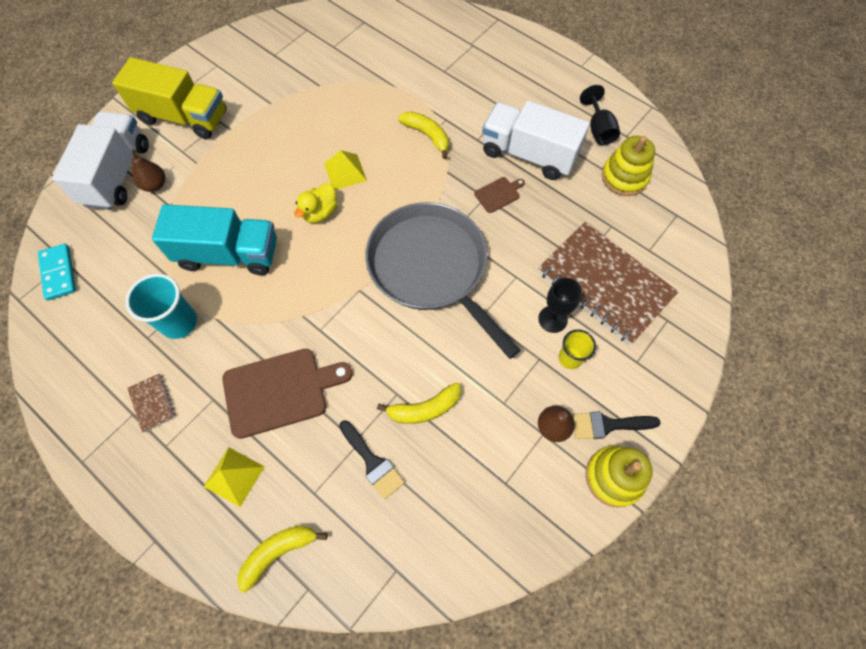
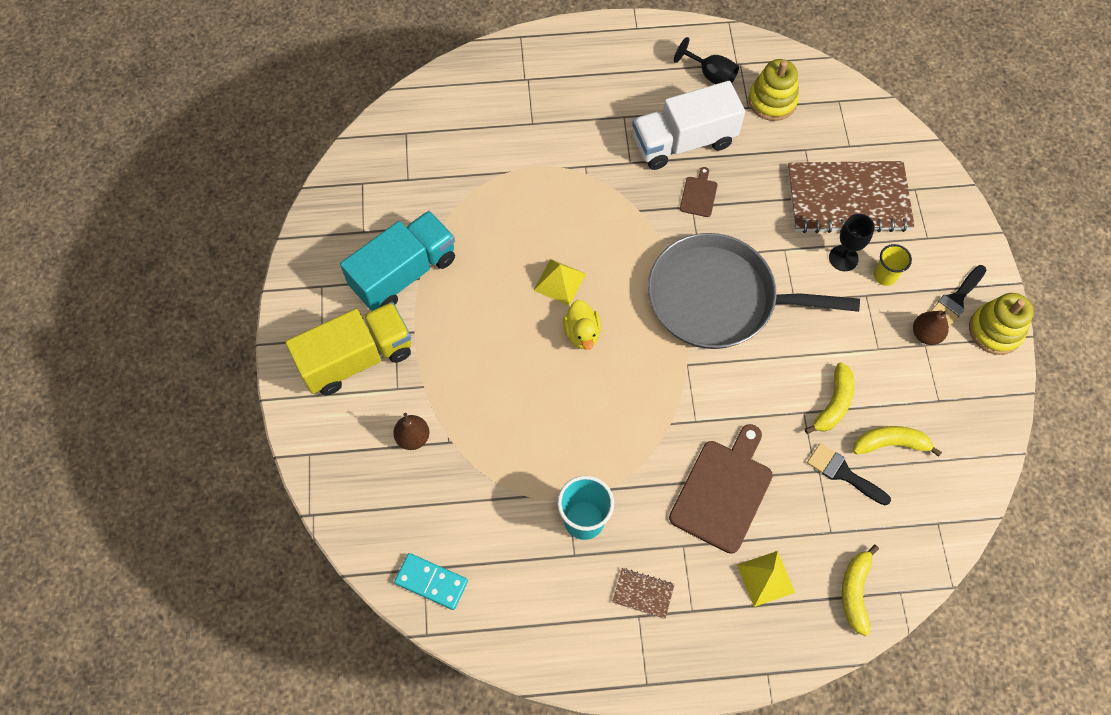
camera: 45 degrees left, 0 degrees up
(117, 174) = (366, 460): white truck -> none
(229, 254) = (553, 433): turquoise truck -> turquoise truck (404, 273)
(372, 462) = (843, 473): black brush -> black brush turned 150 degrees counterclockwise
(427, 136) = (587, 193): yellow banana -> yellow banana (890, 443)

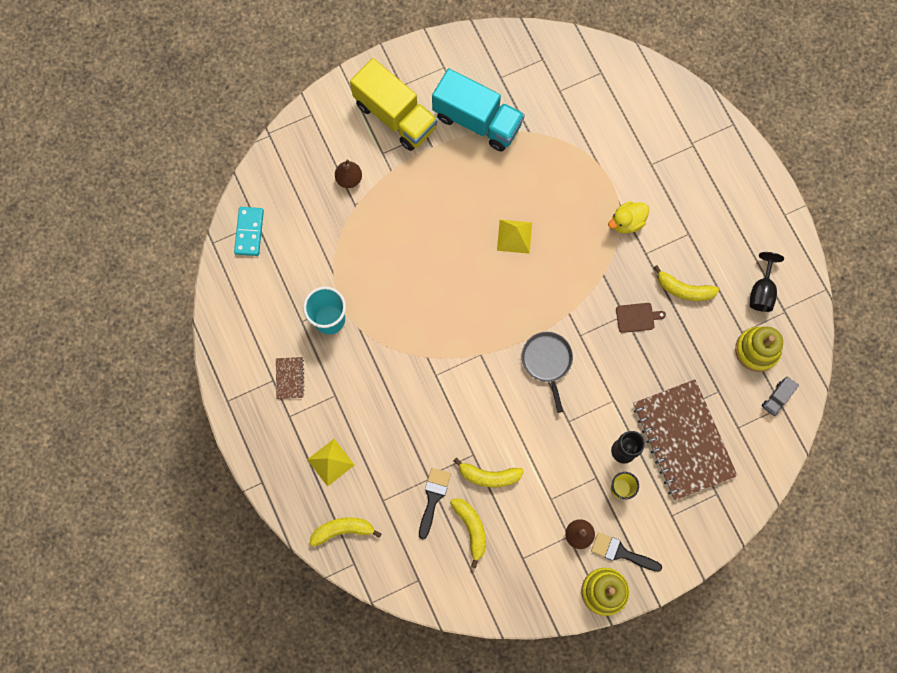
camera: 70 degrees right, 10 degrees up
(582, 333) = (477, 268): yellow duck -> yellow duck (627, 222)
(683, 142) = (684, 289): white truck -> yellow banana
(719, 298) = (547, 361): grey pan -> grey pan, size x0.48
(723, 491) = (386, 412): brown cutting board -> none
(828, 102) = (777, 398): none -> grey truck

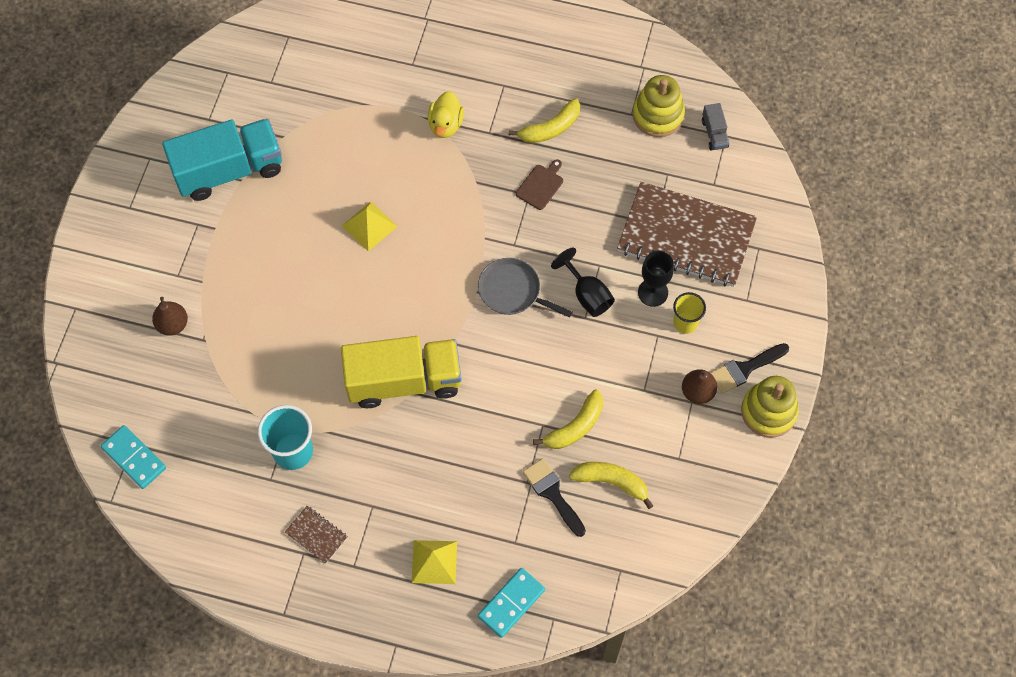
camera: 50 degrees left, 10 degrees down
(343, 530) = (511, 603): yellow banana -> turquoise domino
(395, 116) = (153, 236): yellow truck -> yellow truck (404, 381)
(761, 291) = (609, 70): black goblet -> black goblet (587, 295)

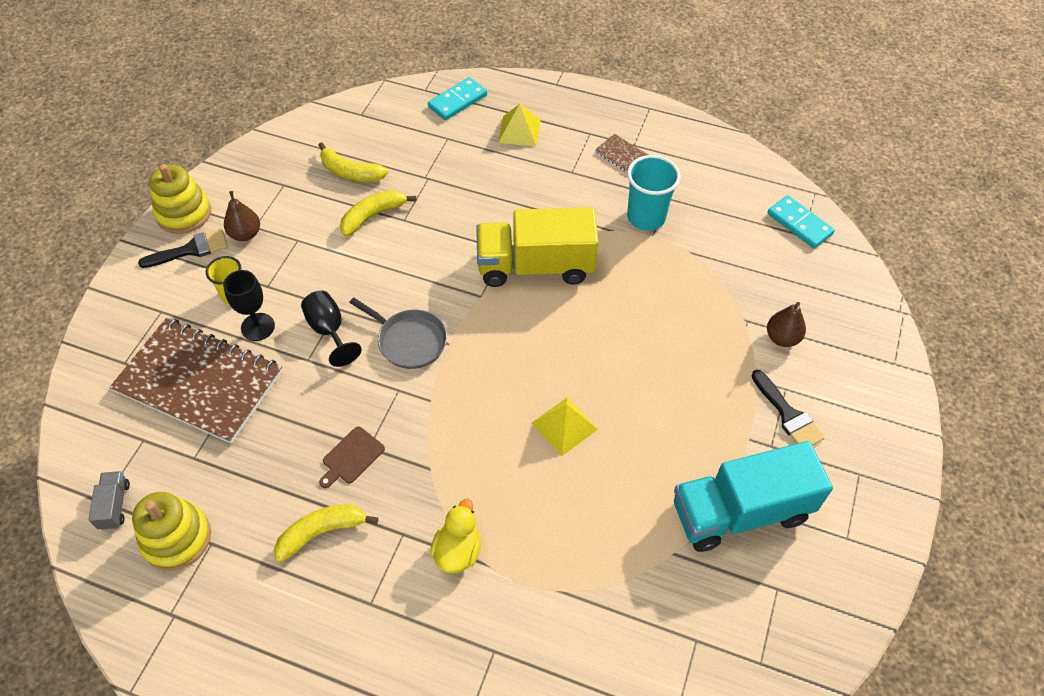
camera: 175 degrees left, 10 degrees down
(552, 494) = (406, 168): black brush -> black brush (788, 415)

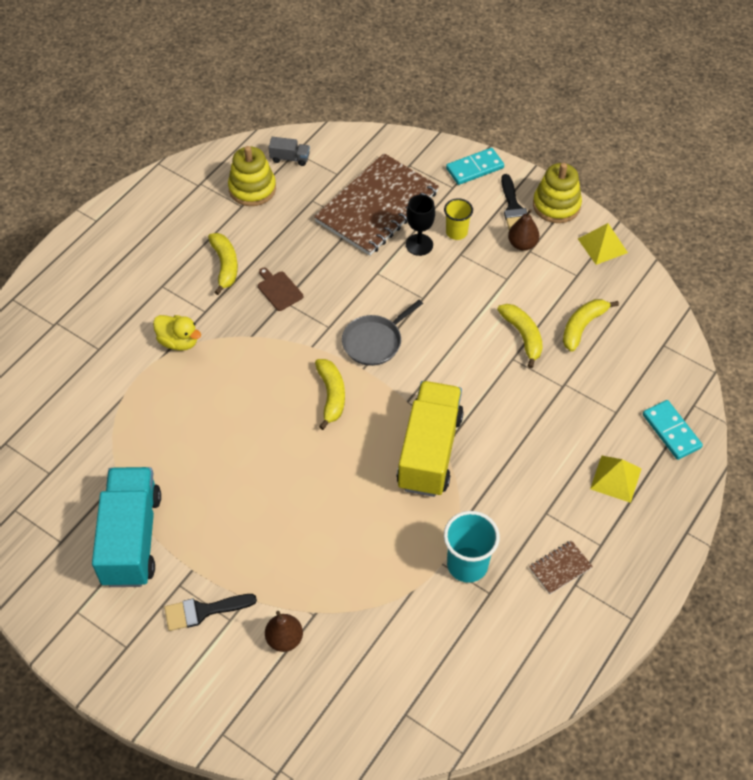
camera: 105 degrees right, 0 degrees up
(329, 330) = (401, 290): black goblet -> none
(492, 365) = (331, 395): none -> yellow banana
(564, 426) = (255, 433): yellow pyramid -> yellow pyramid (602, 245)
(799, 224) = (421, 716): turquoise domino -> turquoise domino (475, 168)

